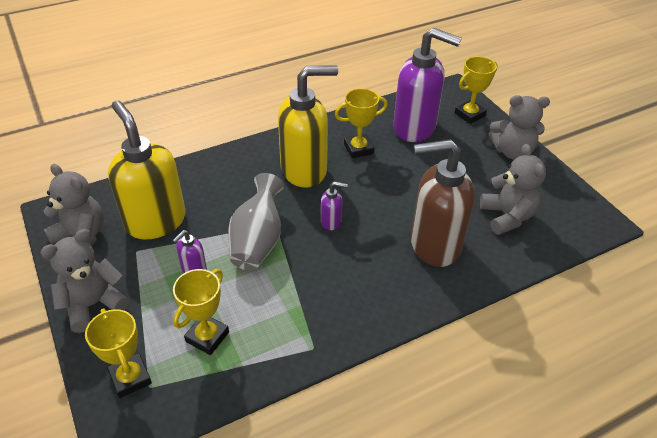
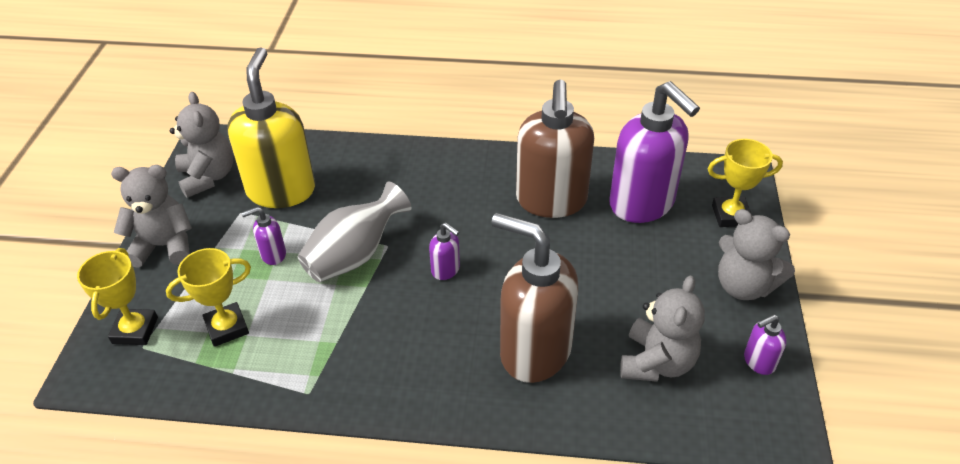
camera: 35 degrees right, 0 degrees up
(304, 170) = (469, 200): yellow soap dispenser -> none
(358, 149) = (551, 201): yellow trophy -> brown soap dispenser
(557, 190) = (758, 362): none -> purple soap dispenser

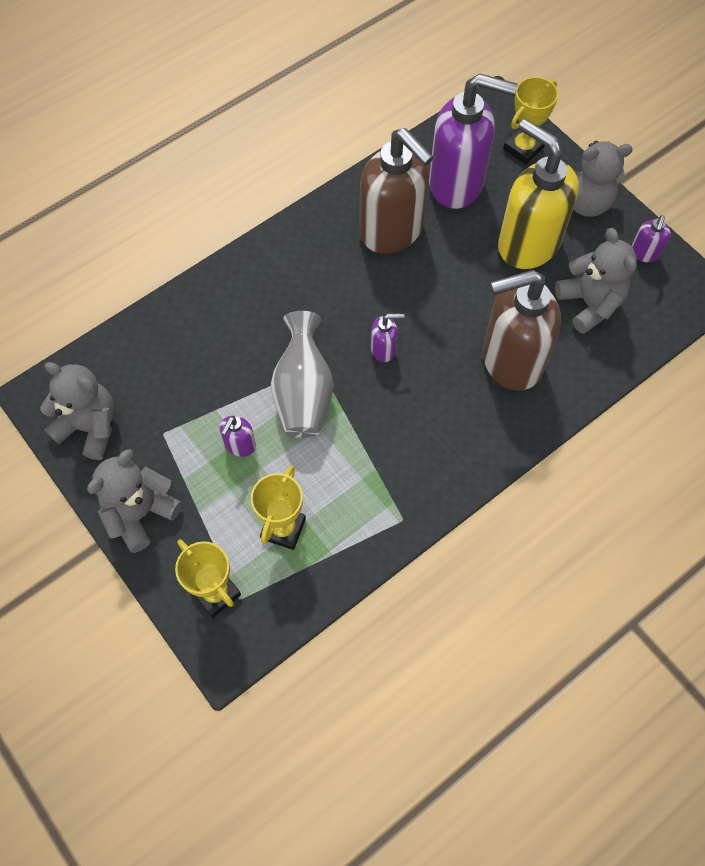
camera: 45 degrees left, 20 degrees up
(281, 190) = (171, 387): yellow soap dispenser -> yellow soap dispenser (527, 244)

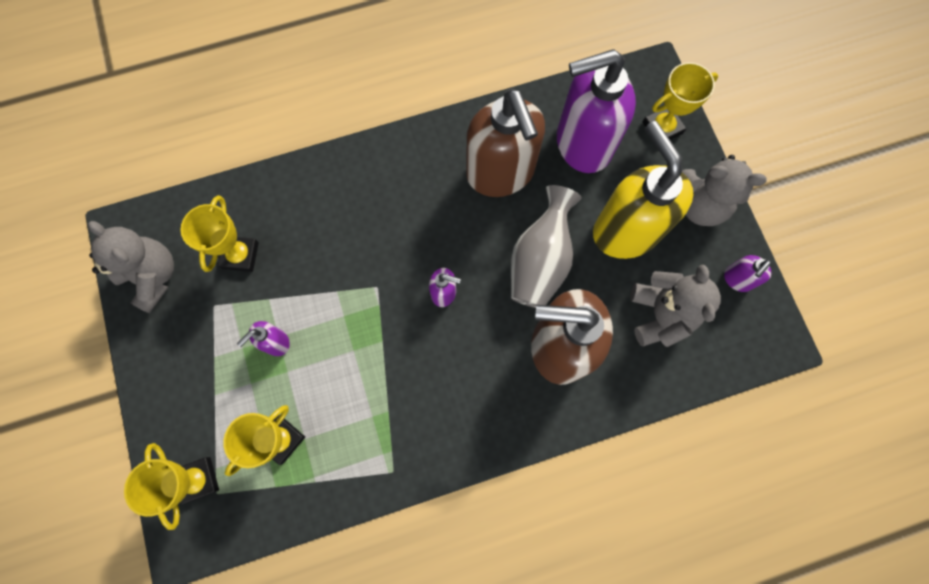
camera: 20 degrees right, 10 degrees up
(140, 513) = (163, 377): grey teddy bear -> none
(170, 380) = (240, 255): none -> yellow trophy
(303, 393) = (353, 311): grey vase -> grey vase (540, 261)
(457, 184) = (582, 144): purple soap dispenser -> purple soap dispenser turned 135 degrees clockwise

